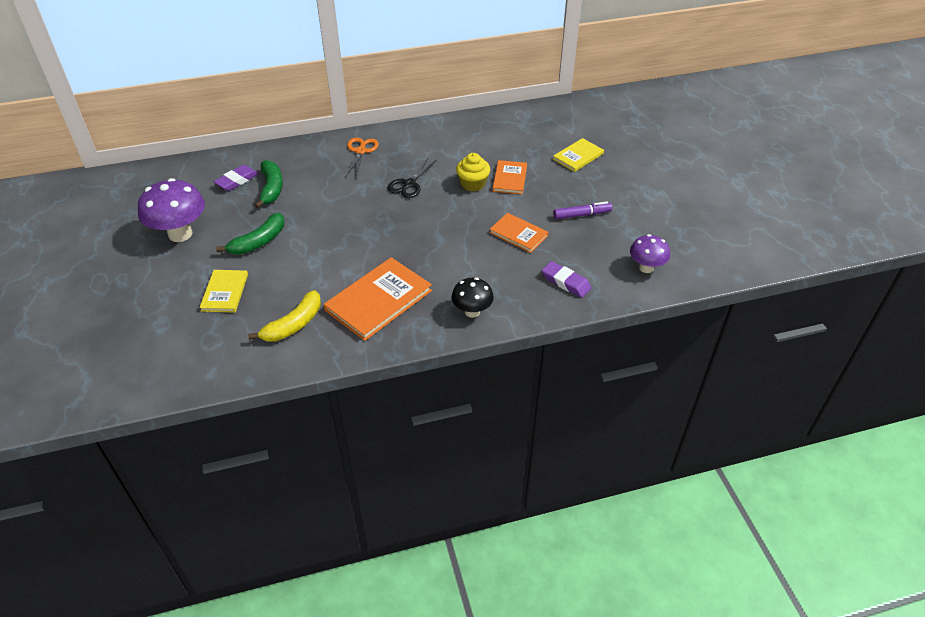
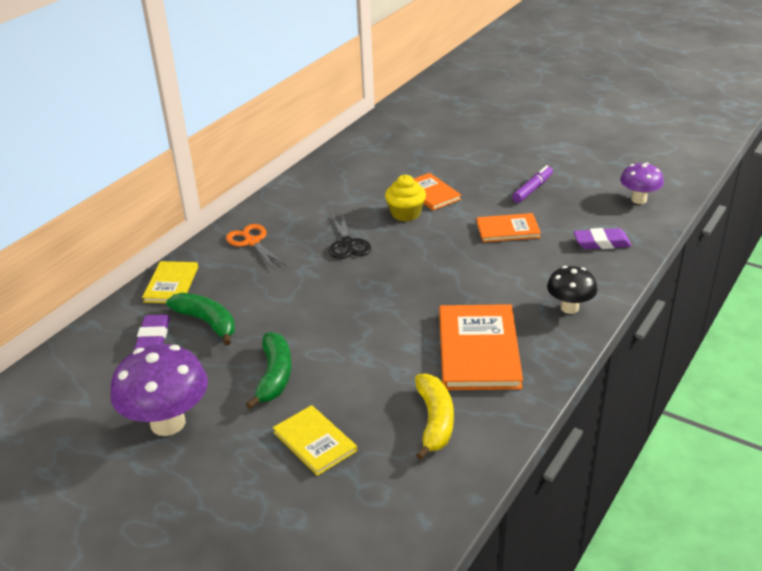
camera: 40 degrees left, 10 degrees down
(578, 156) = (459, 150): yellow book -> yellow book (171, 284)

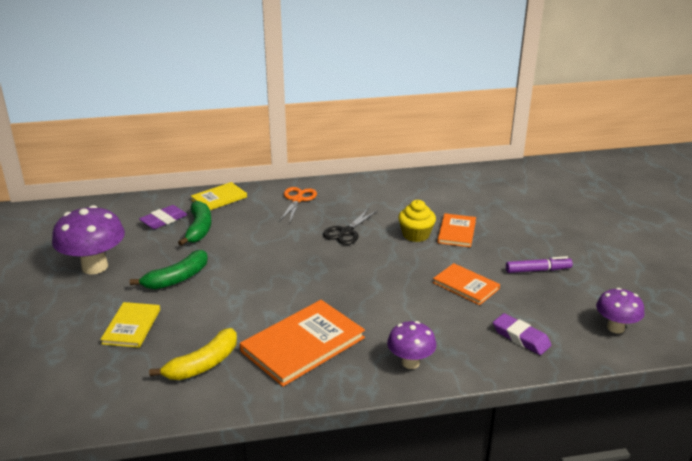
camera: 45 degrees right, 5 degrees down
(569, 308) = (410, 362): black mushroom -> purple mushroom

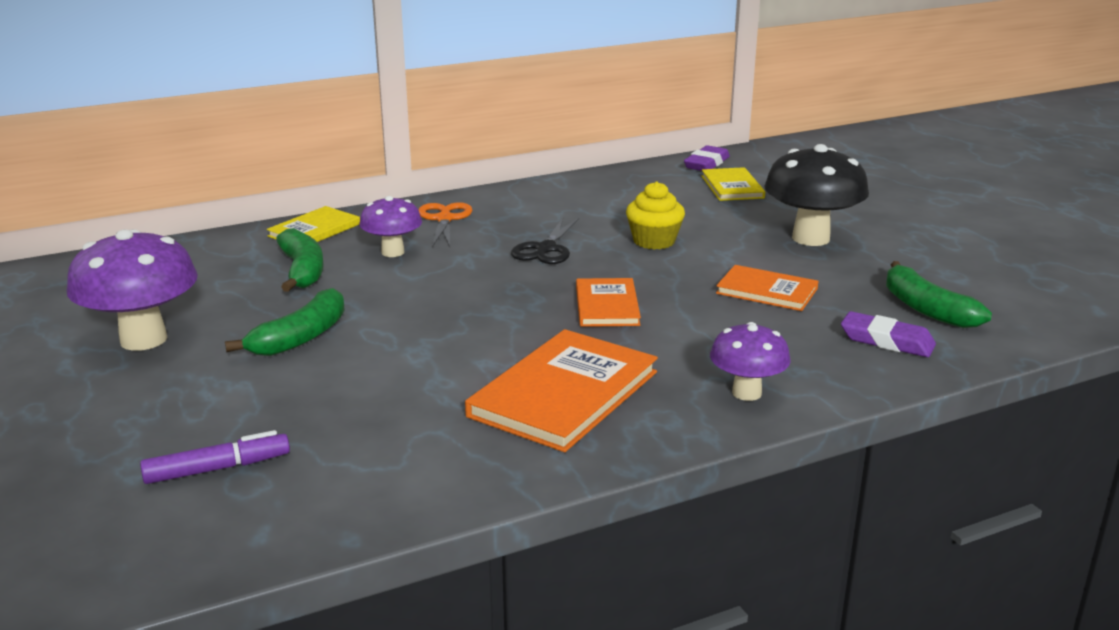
camera: 15 degrees left, 5 degrees down
(131, 326) = (255, 410): yellow book -> yellow book (732, 187)
(164, 220) = (235, 266): purple eraser -> purple eraser (706, 164)
(203, 364) = (412, 443): yellow banana -> none
(457, 232) = (712, 231): orange book -> orange book (607, 305)
(518, 246) = (810, 238): none -> black mushroom
(538, 270) = (856, 262): purple marker -> purple marker (218, 469)
(562, 316) = (926, 309): none -> green banana
(615, 328) = (1007, 312): purple mushroom -> purple mushroom (393, 252)

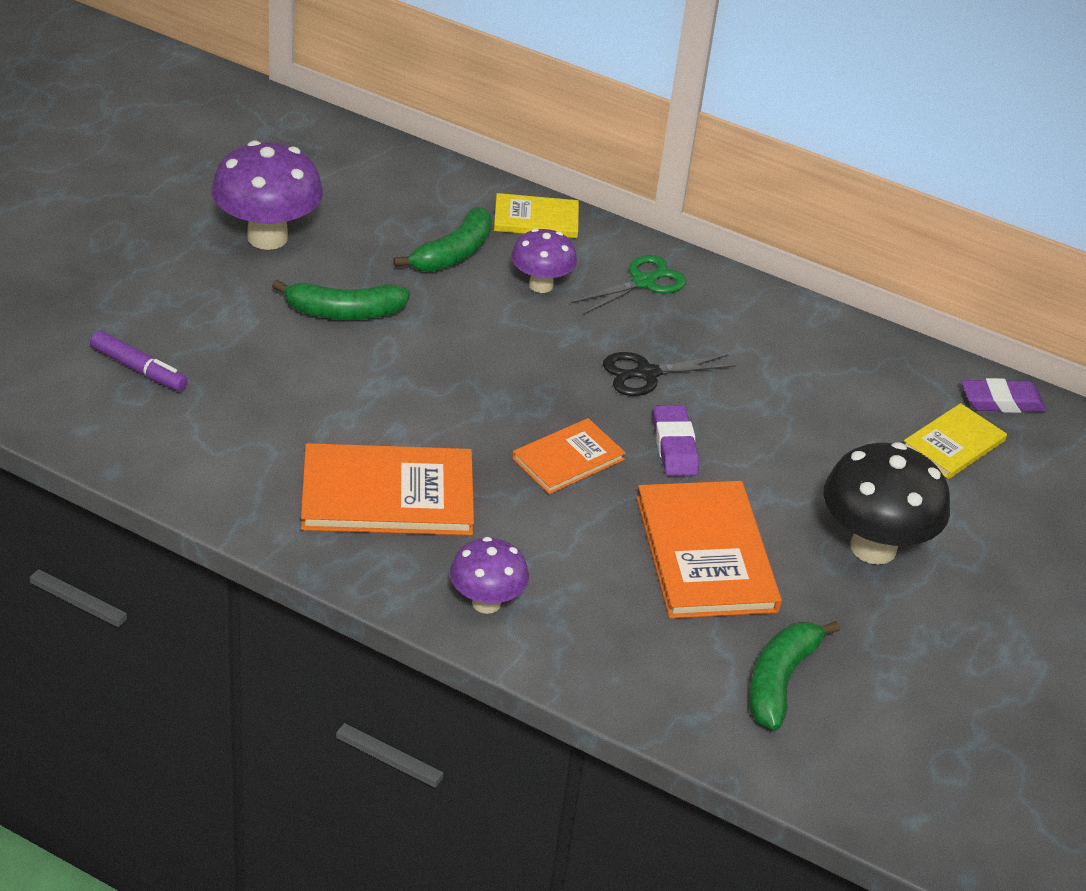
camera: 50 degrees right, 15 degrees up
(444, 219) = (643, 282): orange scissors -> green scissors
(654, 241) = (742, 437): yellow cupcake -> none
(766, 291) = (705, 553): orange book -> orange book, size x1.70
(887, 341) = (676, 669): purple eraser -> purple eraser (674, 446)

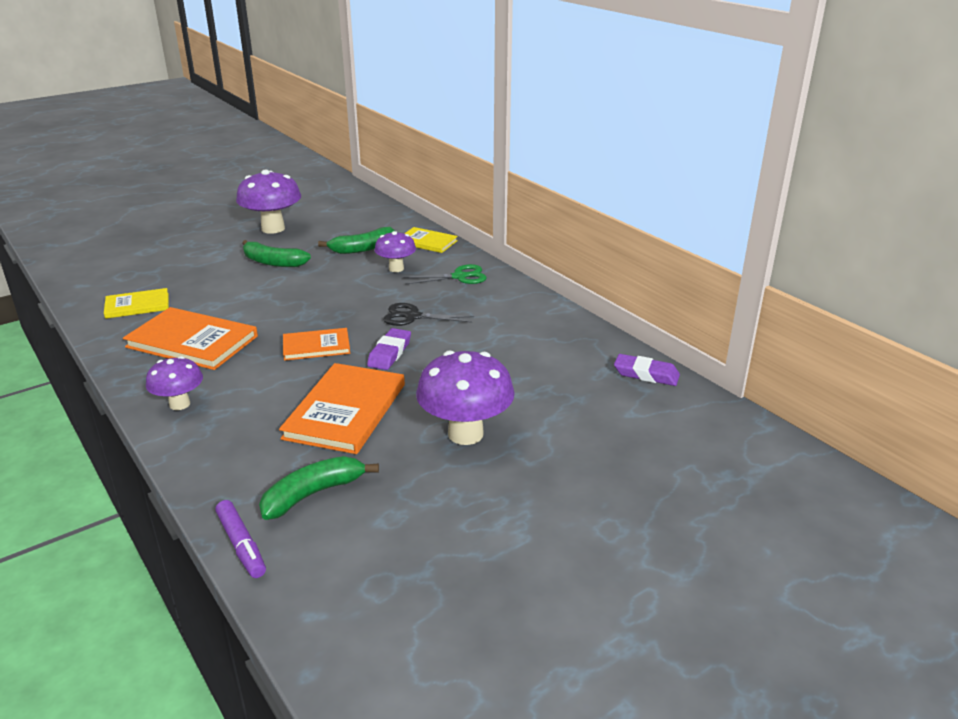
camera: 30 degrees right, 10 degrees down
(138, 369) = (139, 267): purple marker -> purple marker (241, 545)
(873, 547) = (465, 434): black mushroom -> purple mushroom
(953, 444) = (586, 390): yellow book -> yellow book (137, 305)

